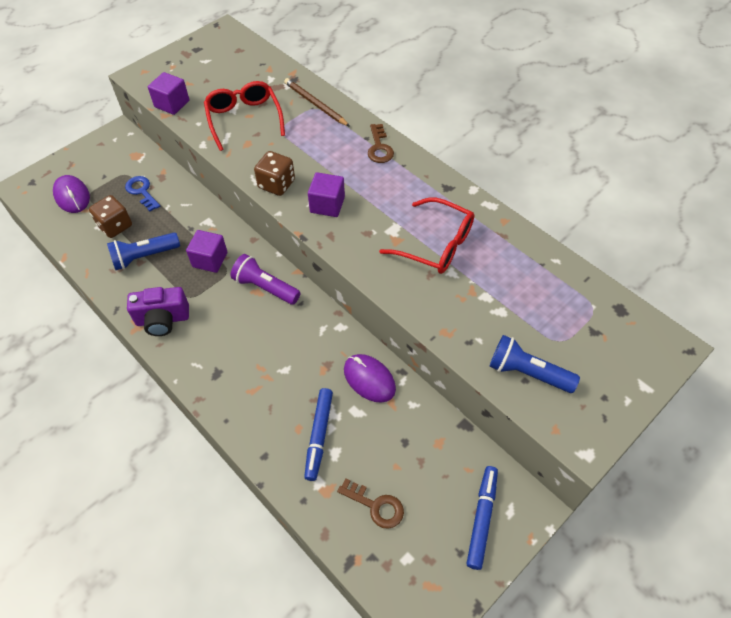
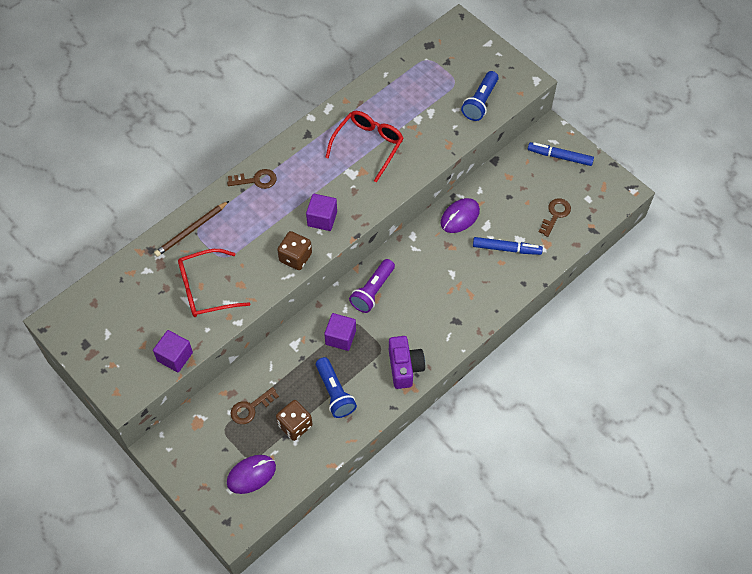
camera: 90 degrees left, 5 degrees up
(142, 191) = (250, 408): blue key -> brown key

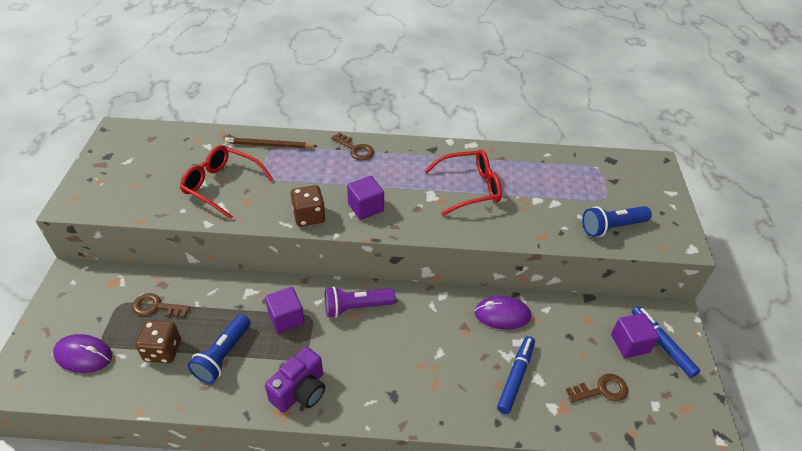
camera: 45 degrees right, 15 degrees down
(175, 357) = (137, 209): purple cube -> purple cube (630, 343)
(506, 249) = (515, 377): blue marker -> blue marker turned 120 degrees counterclockwise

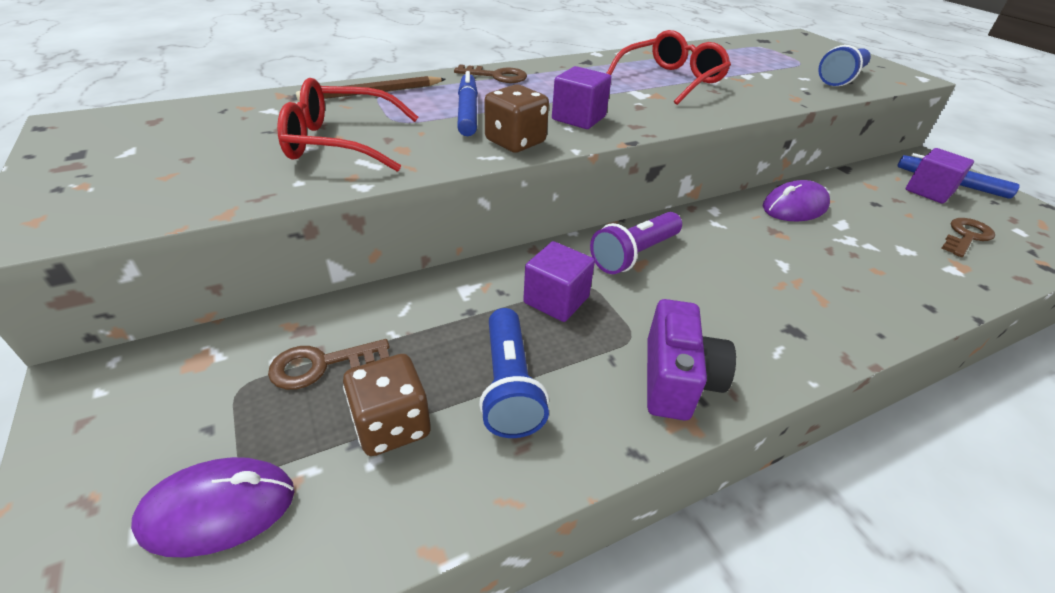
camera: 30 degrees left, 5 degrees down
(515, 377) = (884, 256): blue marker -> blue marker (468, 112)

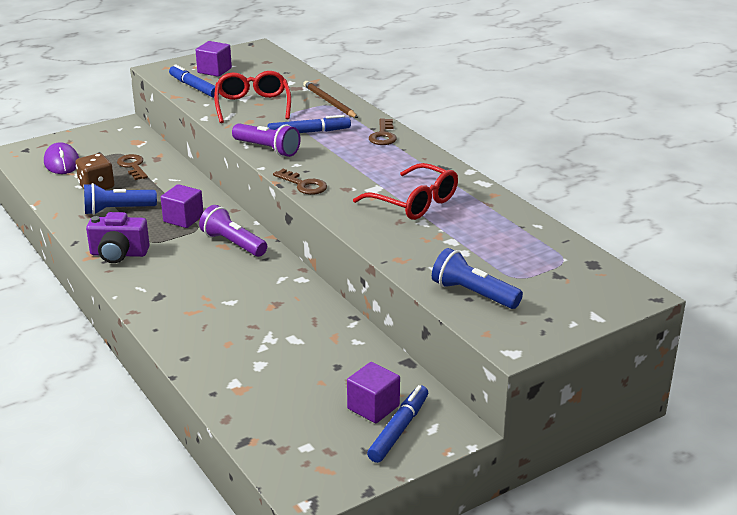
camera: 85 degrees right, 10 degrees down
(198, 190) = (194, 87): none -> blue marker
(515, 142) = (267, 149): brown dice -> purple flashlight
(578, 118) = (313, 167): purple cube -> purple cube (214, 70)
(794, 207) = (317, 318): purple mouse -> none
(966, 236) = (288, 406): brown key -> brown key (303, 185)

